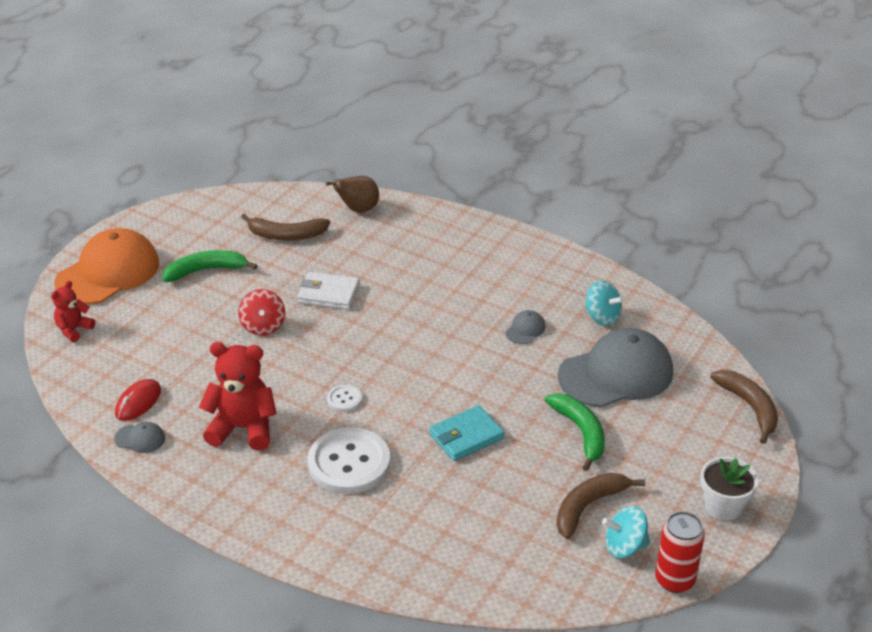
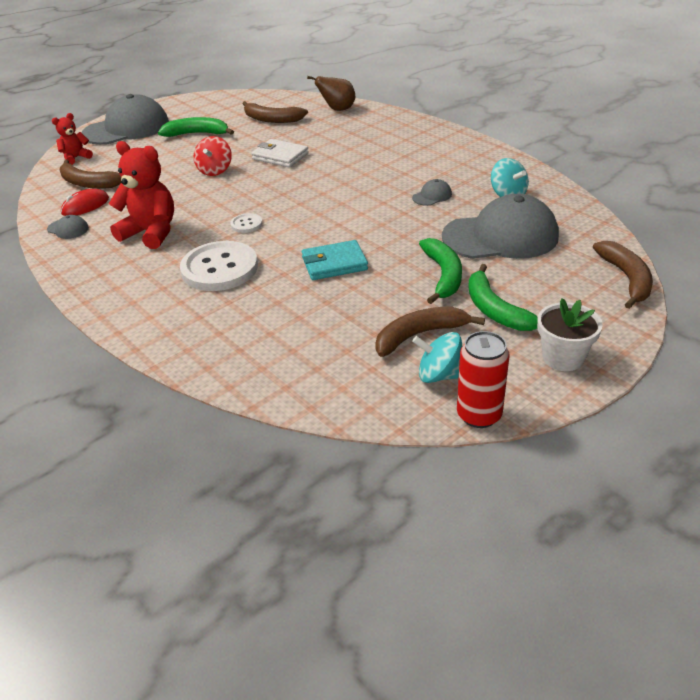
camera: 20 degrees right, 0 degrees up
(108, 272) = (126, 128): orange cap -> grey cap
(117, 367) = (88, 183): none -> brown banana
(644, 464) = (494, 309): none -> green banana

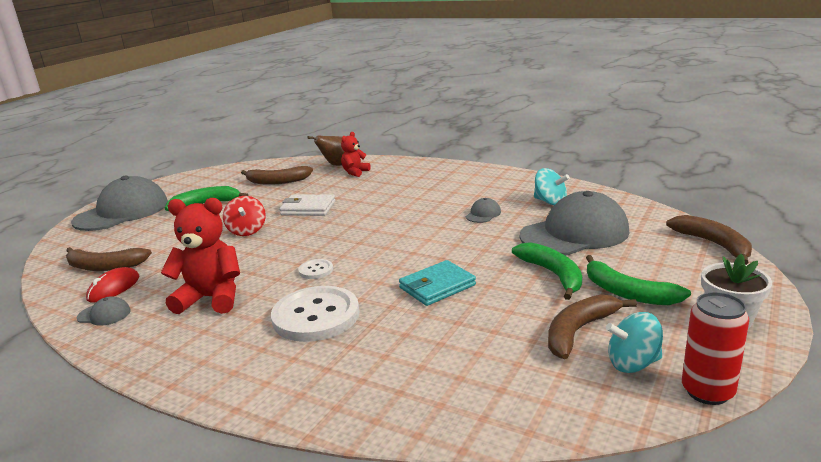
camera: 20 degrees left, 15 degrees down
(76, 158) = (76, 246): red teddy bear -> red teddy bear (355, 172)

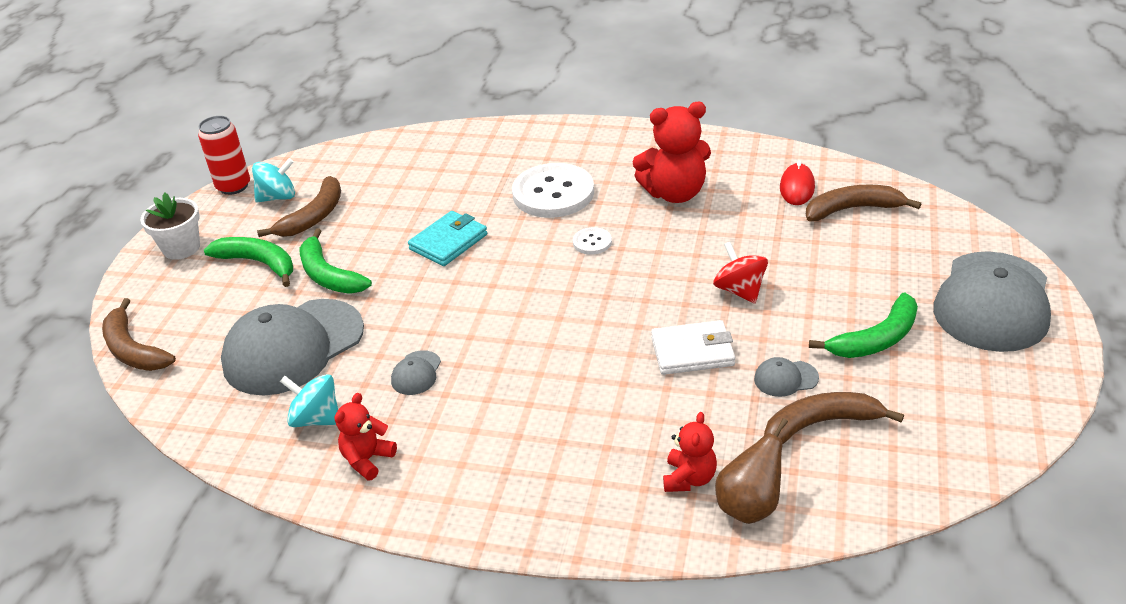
camera: 165 degrees right, 15 degrees up
(104, 314) = (763, 162): grey cap -> grey cap (785, 378)
(517, 187) = (367, 459): none -> red teddy bear

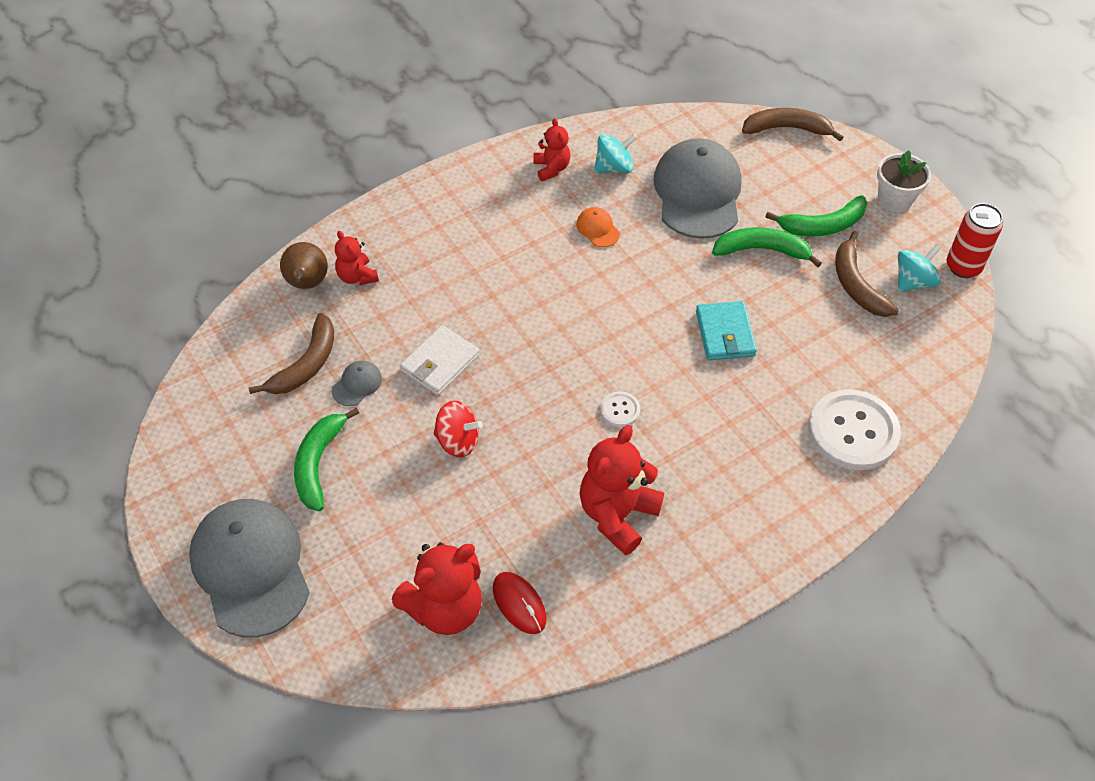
camera: 130 degrees right, 15 degrees up
(278, 197) = (913, 281): turquoise spinning top -> turquoise spinning top turned 150 degrees counterclockwise
(416, 373) = (598, 229): grey cap -> orange cap
(553, 193) = (716, 440): white button -> white button (853, 432)
(853, 209) = (444, 608): brown banana -> red teddy bear

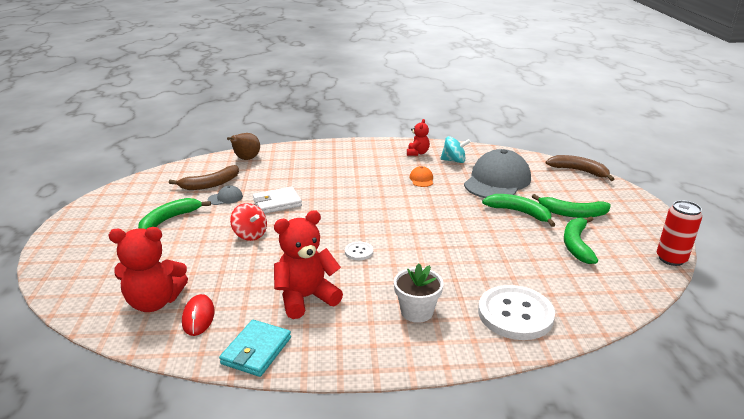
camera: 30 degrees right, 25 degrees down
(251, 568) = (83, 247): grey cap -> none
(357, 276) = (273, 163): red teddy bear -> none
(725, 334) = (461, 240): turquoise wallet -> turquoise wallet (256, 350)
(856, 285) = (576, 245): brown banana -> green banana
(894, 199) = (636, 215): white flower pot -> white flower pot (417, 312)
(913, 281) = (623, 255): turquoise spinning top -> none

